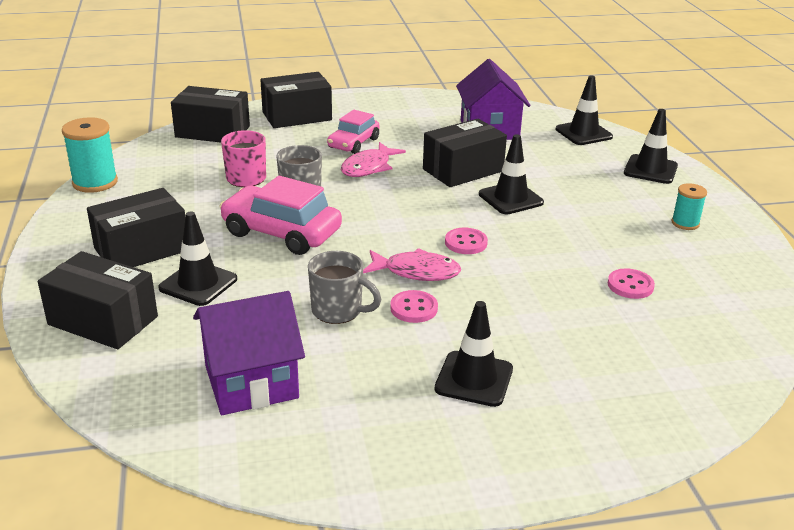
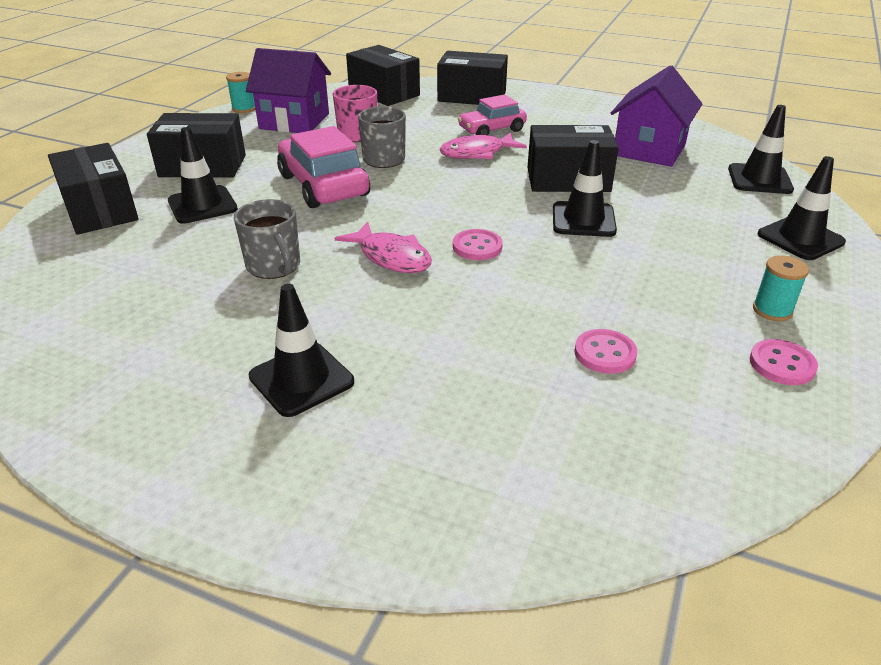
camera: 35 degrees right, 5 degrees up
(95, 182) = (244, 109): turquoise spool -> turquoise spool, size x0.59
(251, 382) = (123, 298): purple house -> purple house (294, 121)
(414, 308) = (342, 289): pink button -> pink button (782, 364)

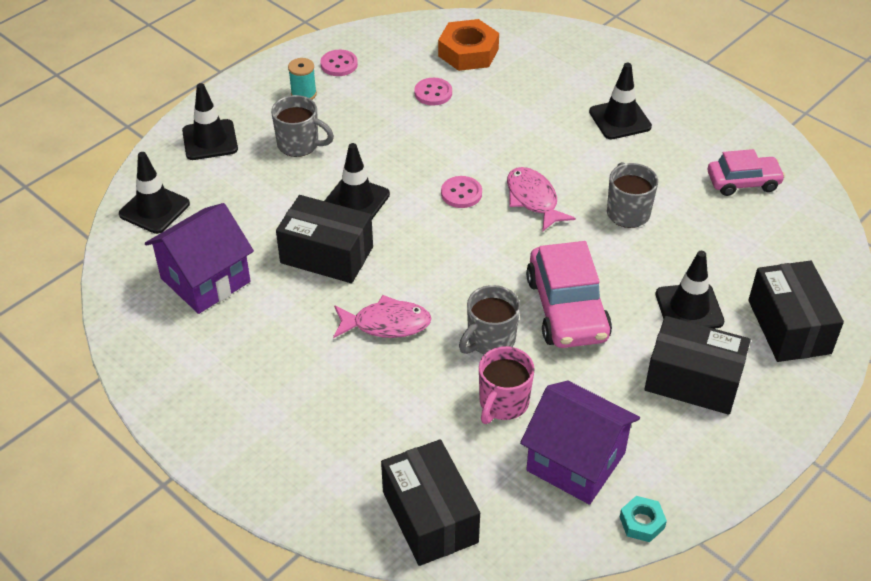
camera: 160 degrees left, 10 degrees up
(244, 109) = (642, 522): turquoise spool -> turquoise nut
(472, 96) = (313, 466): black box -> none
(492, 130) = (341, 368): pink car -> pink car (743, 182)
(608, 441) = (468, 52): none -> orange nut
(701, 254) = (299, 145): none -> grey mug

